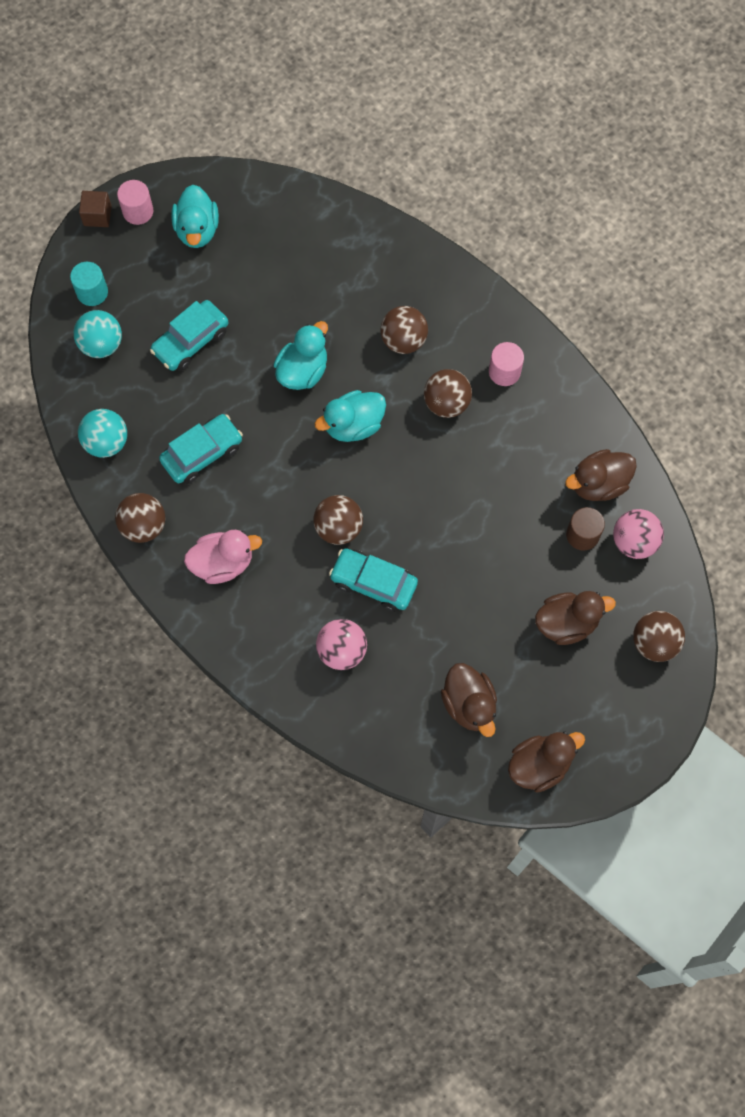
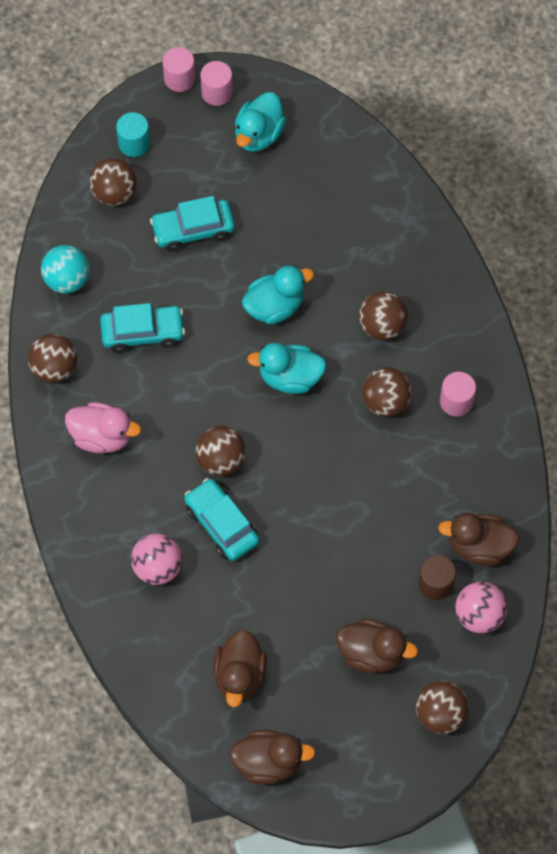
camera: 30 degrees right, 5 degrees down
(97, 215) = (179, 79): brown cube -> pink cylinder
(101, 344) = (114, 193): turquoise ball -> brown ball

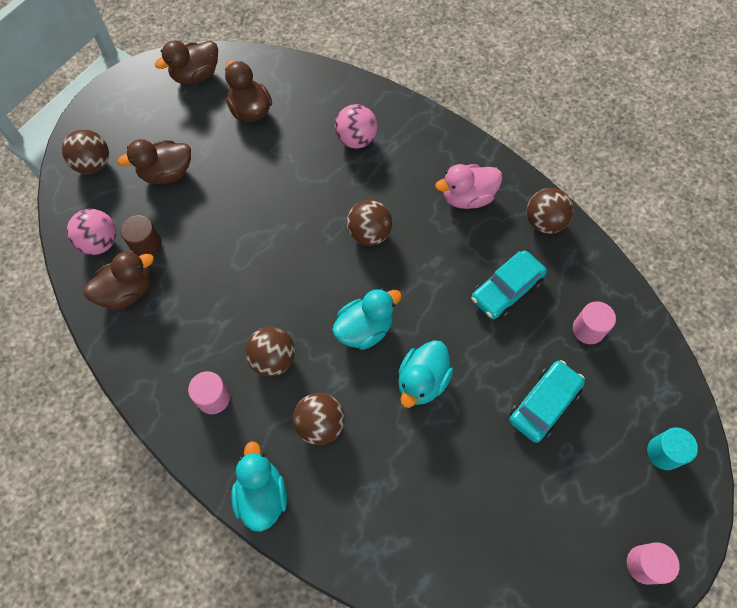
camera: 145 degrees right, 0 degrees up
(67, 280) = (599, 293): turquoise ball -> none
(114, 193) = (635, 392): brown ball -> none
(179, 79) = (689, 554): pink cylinder -> pink cylinder (588, 329)
(222, 524) = (334, 191): turquoise car -> none
(259, 135) = (569, 544): turquoise duck -> turquoise duck (262, 495)

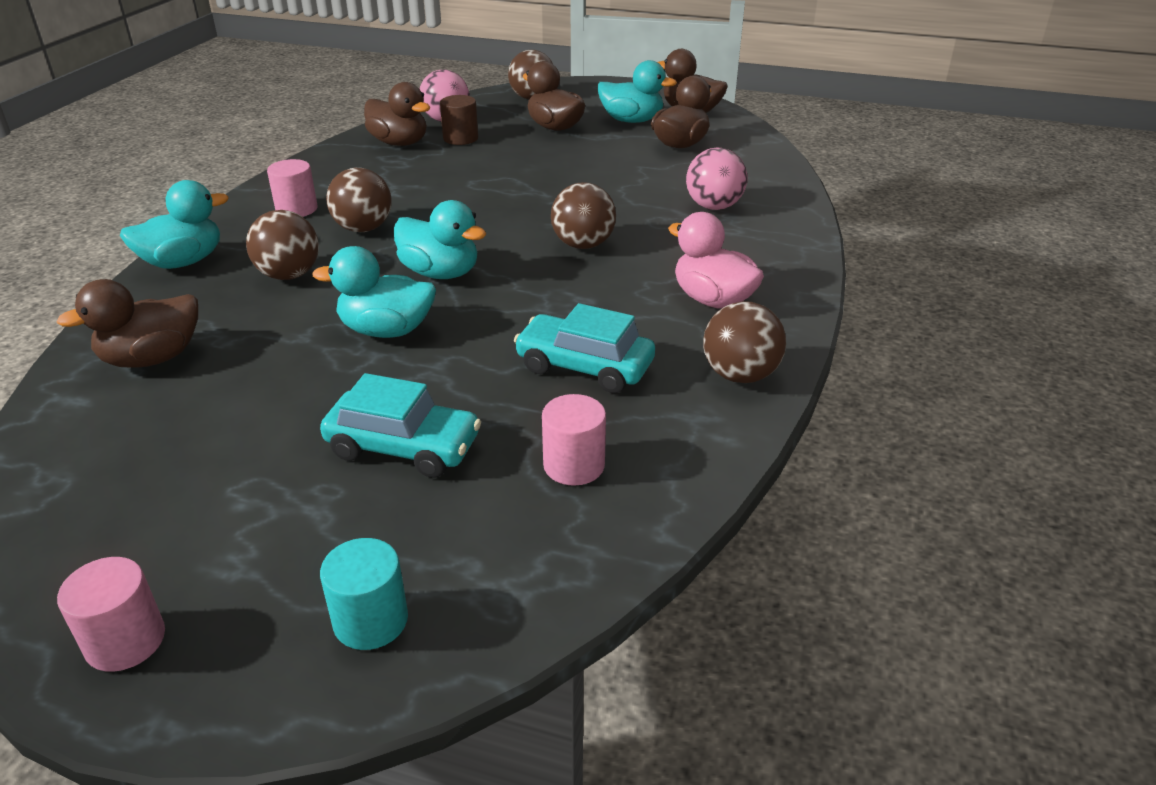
camera: 65 degrees right, 30 degrees down
(187, 119) = (632, 120): none -> turquoise duck
(393, 530) = (152, 358): none -> brown duck

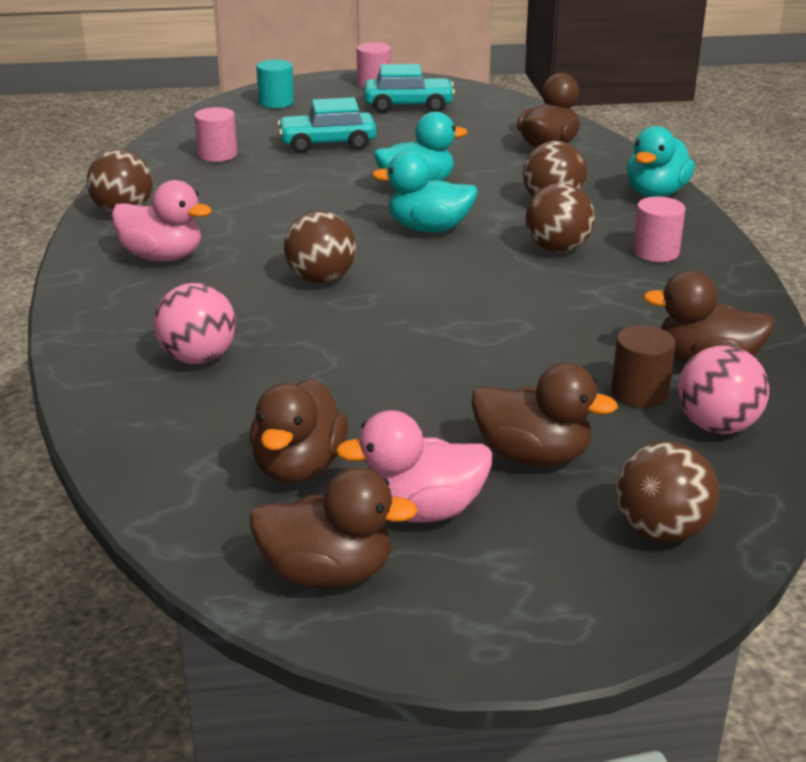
camera: 155 degrees right, 5 degrees down
(584, 366) = (245, 195): turquoise car -> turquoise car (408, 106)
(632, 120) = (421, 511): turquoise duck -> pink duck

